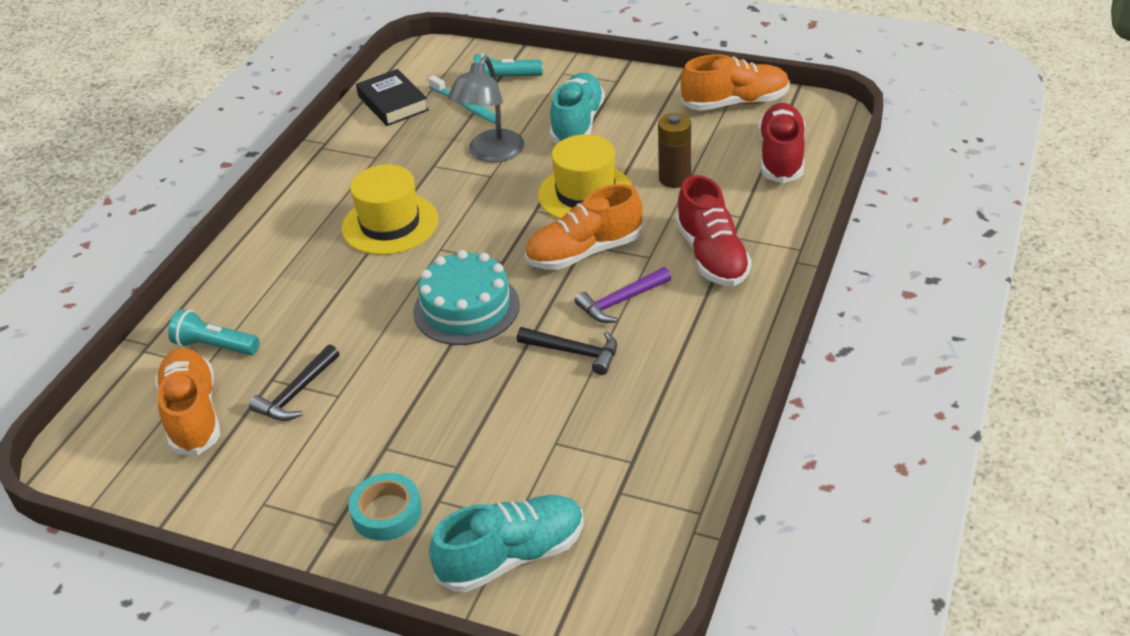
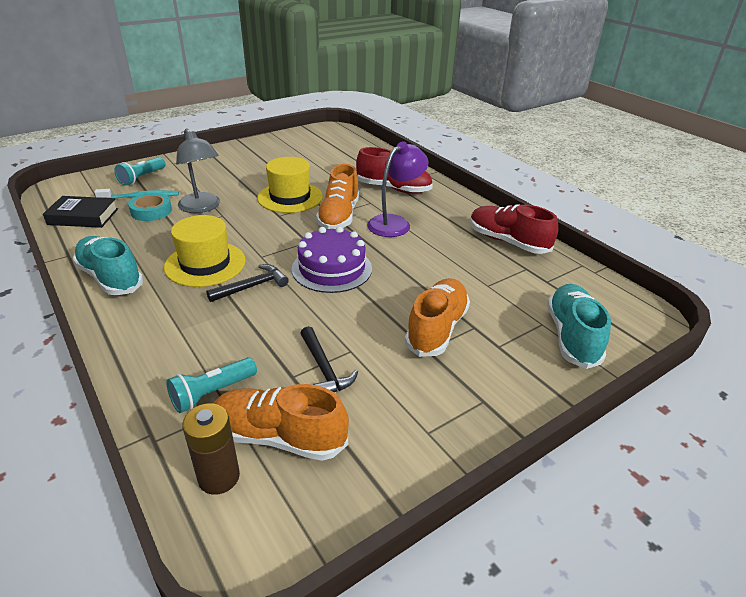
camera: 60 degrees left, 5 degrees down
(386, 512) = (491, 372): turquoise tape -> turquoise tape (151, 211)
(466, 308) = (332, 268): turquoise cake -> purple cake
(574, 352) = (419, 251): black hammer -> black hammer (252, 286)
(577, 123) = (226, 176): turquoise shoe -> turquoise shoe (110, 278)
(620, 302) = (395, 223): purple hammer -> purple lamp
(674, 179) = (319, 173): brown battery -> brown battery (219, 477)
(735, 103) = (287, 140): orange shoe -> orange shoe (436, 328)
(781, 157) = (346, 148): red shoe -> red shoe (507, 242)

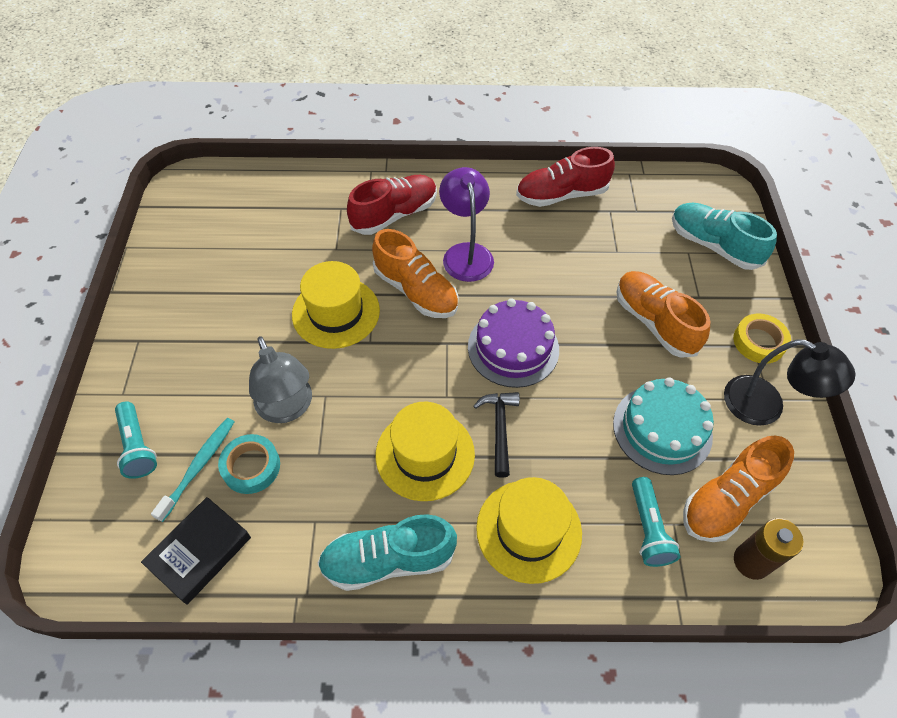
camera: 55 degrees left, 20 degrees up
(170, 329) = (528, 530): none -> yellow hat
(202, 207) = (287, 408): grey lamp -> grey lamp turned 60 degrees clockwise
(324, 369) = (662, 429): black hammer -> turquoise cake
(416, 432) = (765, 406): none -> black lamp
(492, 403) = (759, 342): none -> yellow tape

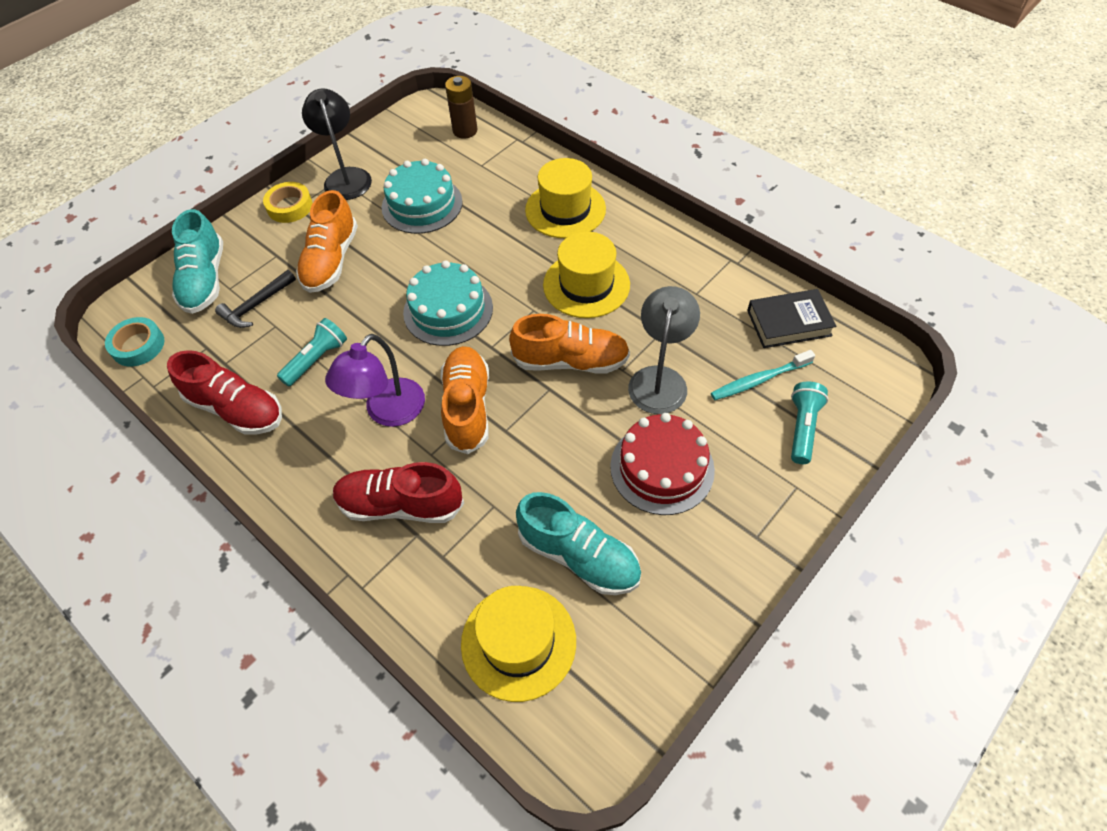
camera: 135 degrees left, 0 degrees up
(237, 342) = (662, 468): none -> red cake
(251, 467) = (718, 354): turquoise tape -> turquoise tape (138, 346)
(336, 312) = (553, 435): yellow hat -> yellow hat (518, 642)
(388, 560) = (665, 246): turquoise shoe -> turquoise shoe (579, 556)
(499, 429) = (520, 268): black hammer -> black hammer (256, 305)
(513, 348) = (448, 310): purple cake -> turquoise cake
(648, 529) = (498, 171): turquoise flashlight -> turquoise flashlight (316, 359)
(727, 500) = (438, 156): orange shoe -> orange shoe (570, 361)

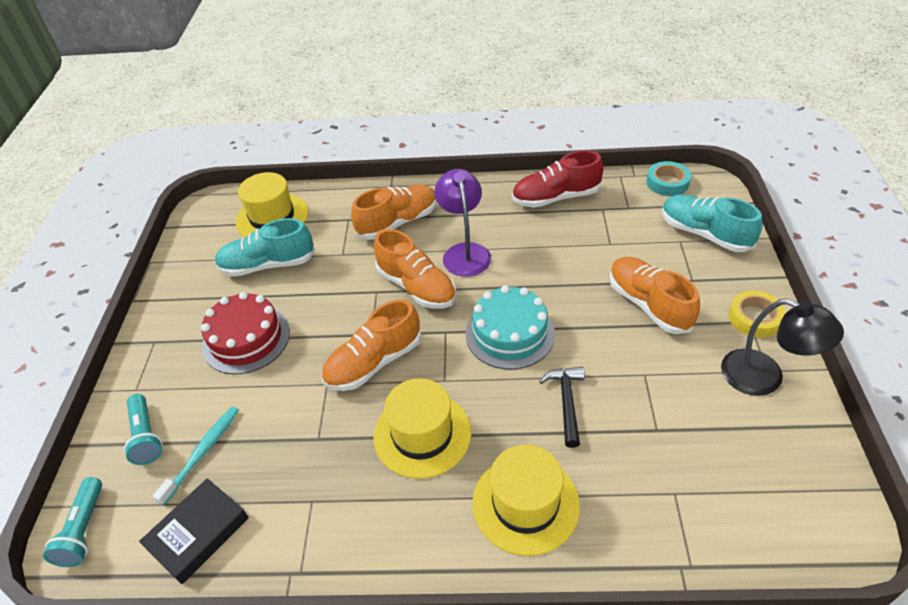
camera: 140 degrees right, 10 degrees down
(256, 305) = (643, 245): black hammer -> black hammer (566, 402)
(316, 359) = (551, 246): turquoise flashlight -> turquoise flashlight (84, 530)
(400, 505) = (398, 222): red shoe -> orange shoe
(422, 204) = (659, 403): turquoise cake -> none
(465, 131) = (758, 528): brown battery -> none
(659, 379) = (290, 396): grey lamp -> none

